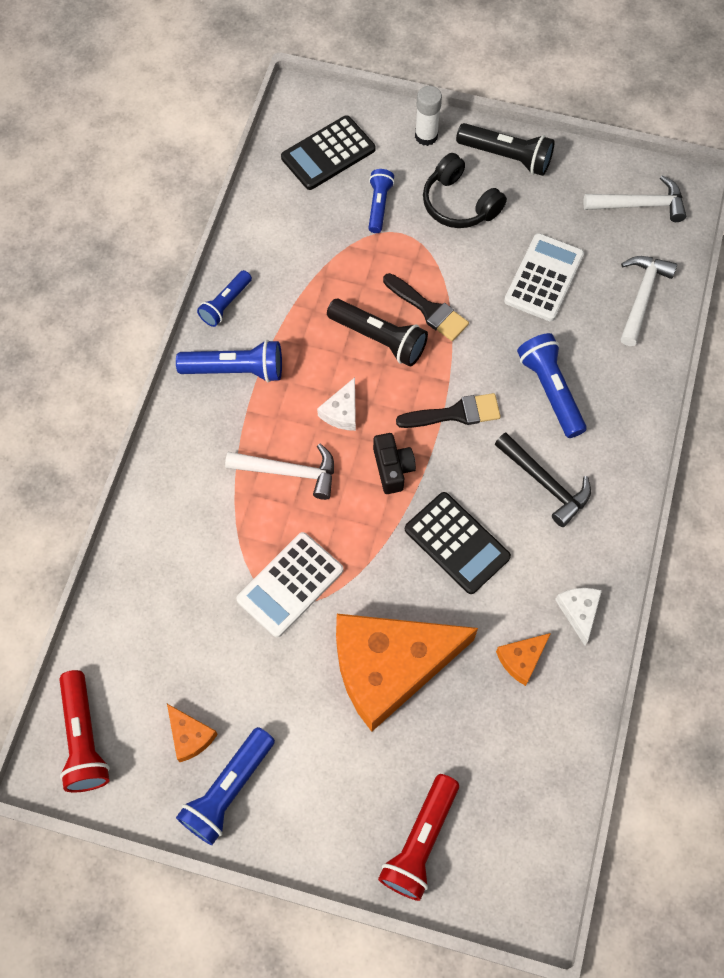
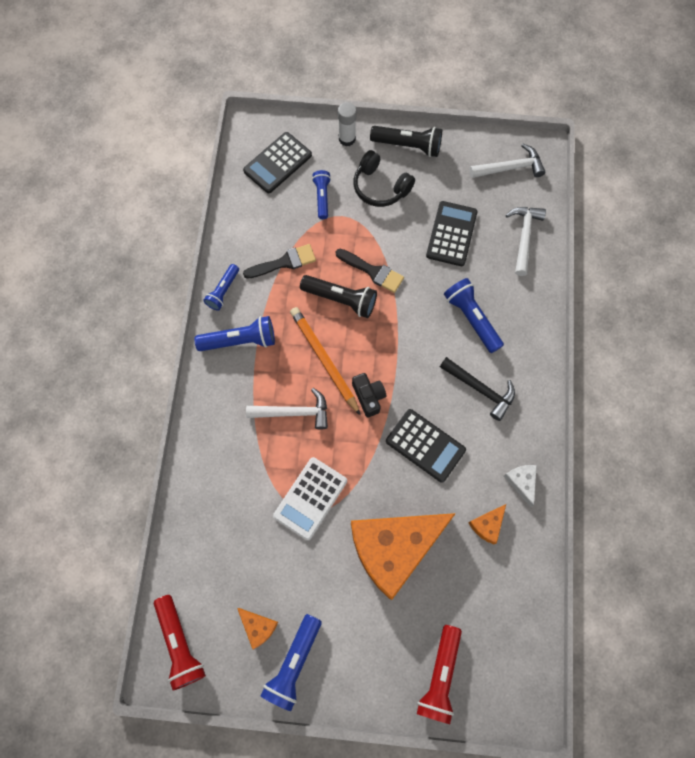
camera: 10 degrees left, 5 degrees up
(342, 412) = (324, 360): white cheese -> orange pencil
(455, 413) = (406, 347): black brush -> black brush (284, 262)
(544, 278) = (451, 234): white calculator -> black calculator

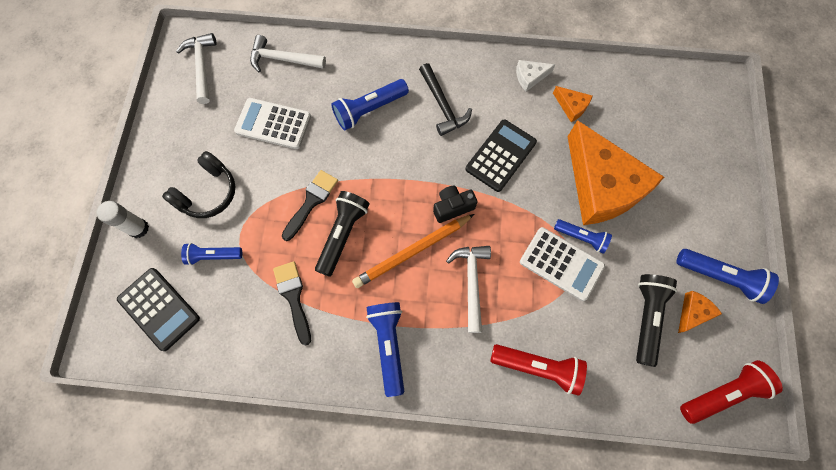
camera: 90 degrees left, 0 degrees up
(223, 291) = (326, 368): blue flashlight -> blue flashlight (581, 238)
(408, 146) = (159, 163): black flashlight -> black flashlight (646, 317)
(440, 675) = (707, 150): red flashlight -> red flashlight (538, 367)
(451, 234) = (273, 124): black calculator -> white calculator
(480, 389) = (443, 105): black hammer -> black hammer turned 120 degrees clockwise

